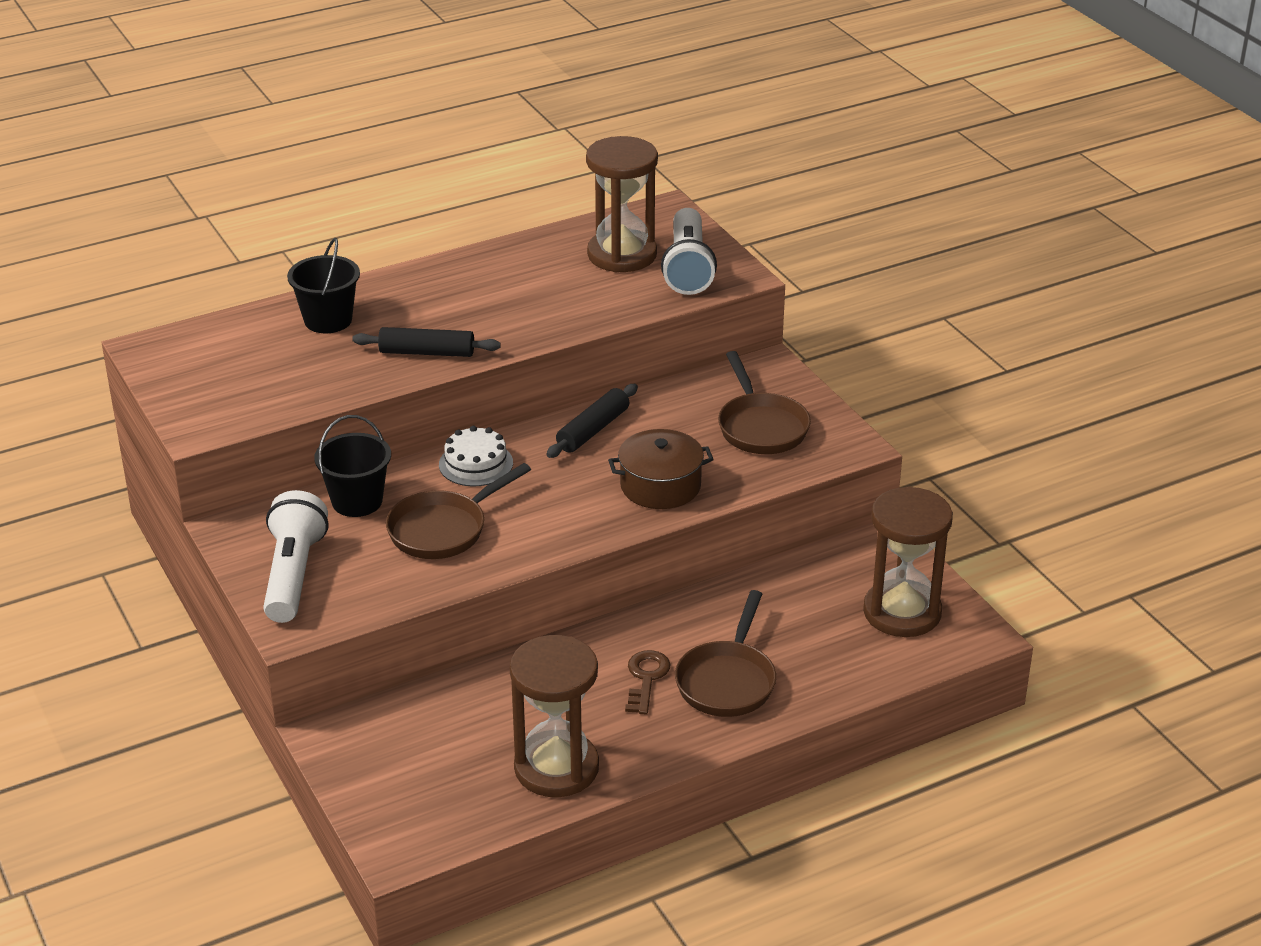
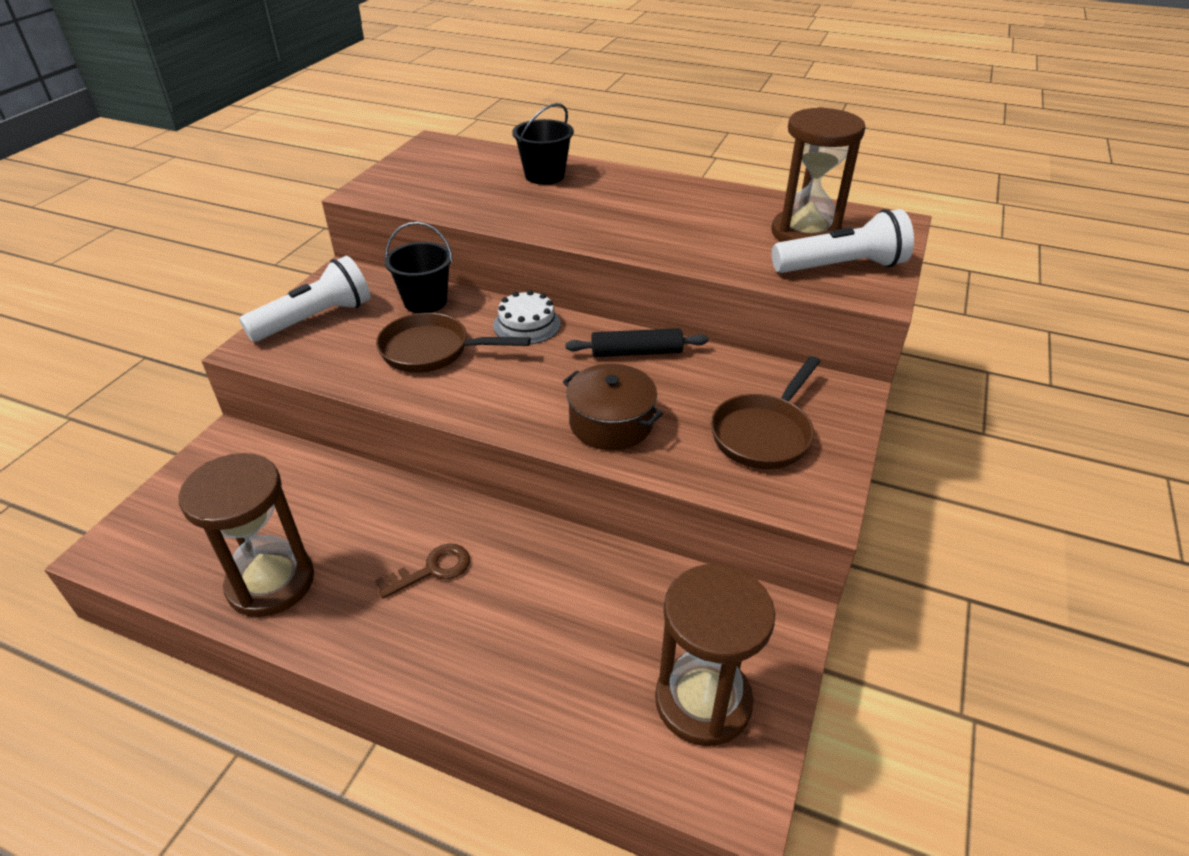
camera: 50 degrees right, 5 degrees up
(427, 352) = (559, 221): black rolling pin -> none
(687, 268) = (842, 267): white flashlight -> white flashlight turned 150 degrees counterclockwise
(727, 681) = (476, 626): brown pan -> none

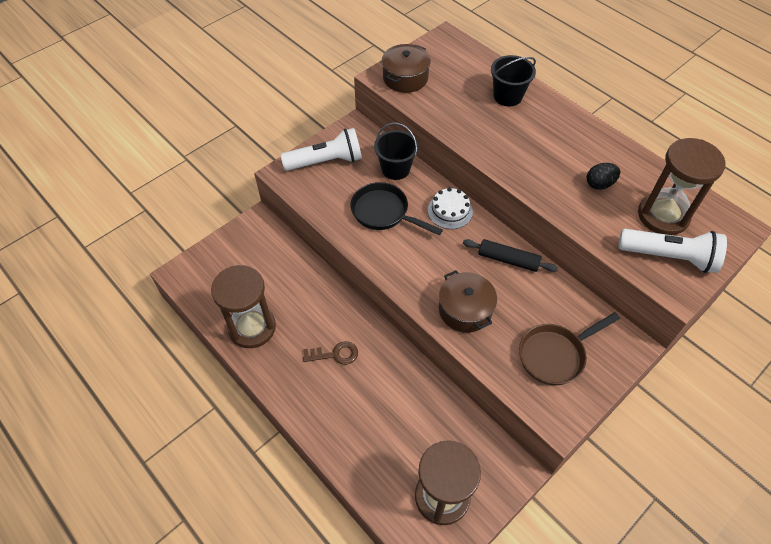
camera: 25 degrees right, 15 degrees up
(397, 187) = (405, 78): none -> brown pot
(432, 351) = (384, 212): brown pan -> black pan
(711, 224) = (599, 184): none -> black egg

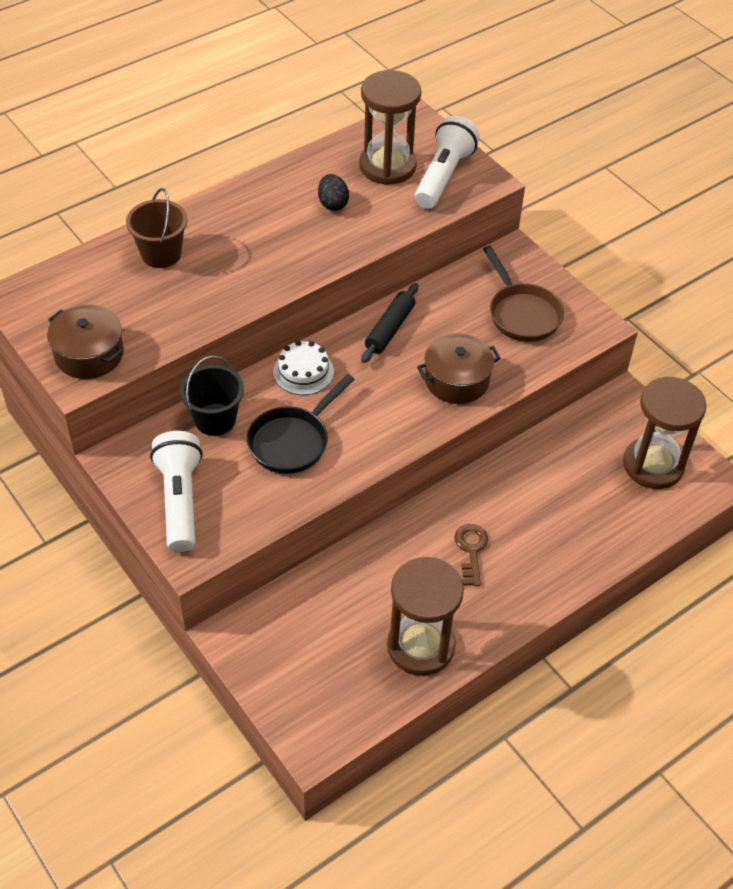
camera: 85 degrees left, 5 degrees down
(507, 96) = (161, 254): black bucket -> brown bucket

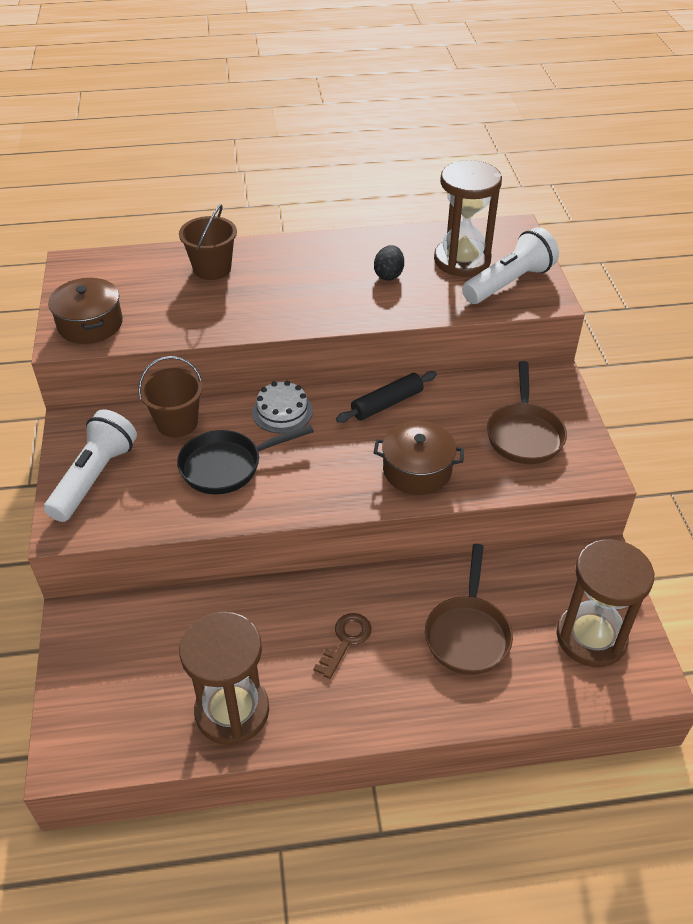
camera: 30 degrees right, 5 degrees down
(215, 419) = (177, 423): black bucket -> brown bucket
(561, 502) = (468, 633): none -> brown pan

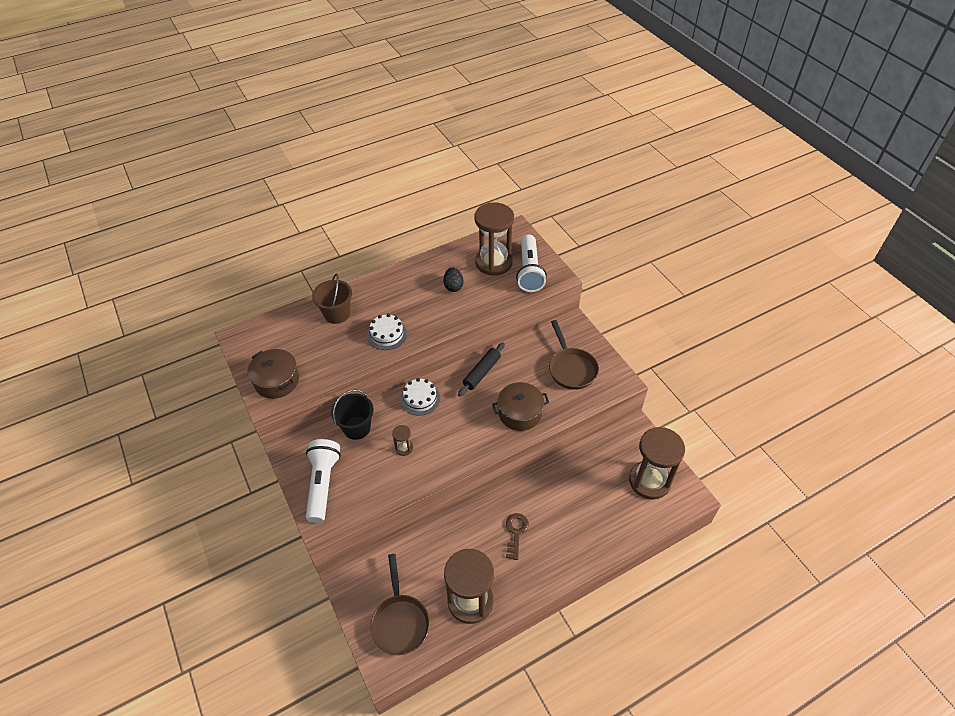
camera: 20 degrees left, 5 degrees up
(177, 423) = (357, 428): brown bucket -> black bucket
(227, 466) = (404, 448): black pan -> brown hourglass
(265, 308) = (387, 334): none -> white cake
(468, 633) = (582, 503): brown pan -> brown pan (400, 621)
(509, 283) = (529, 271): white flashlight -> white flashlight turned 150 degrees clockwise

